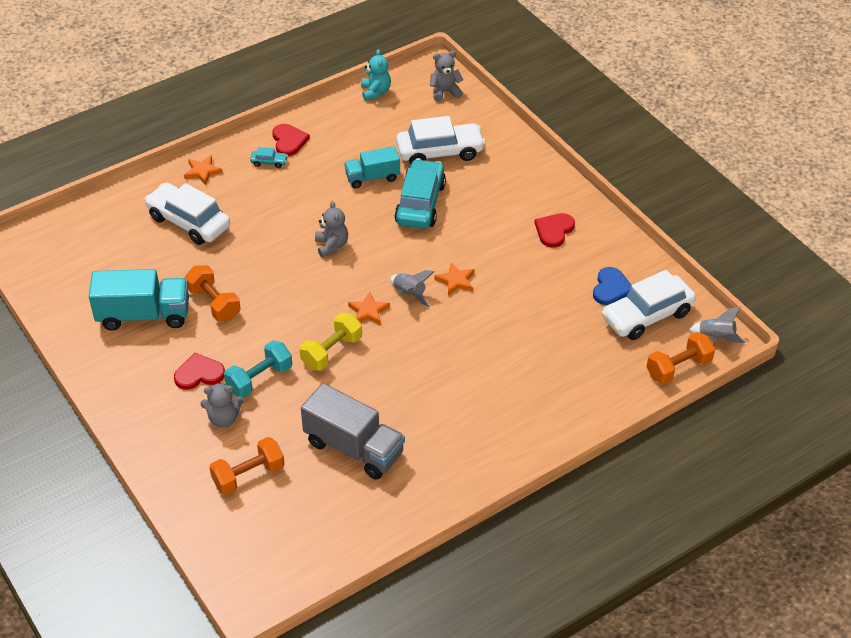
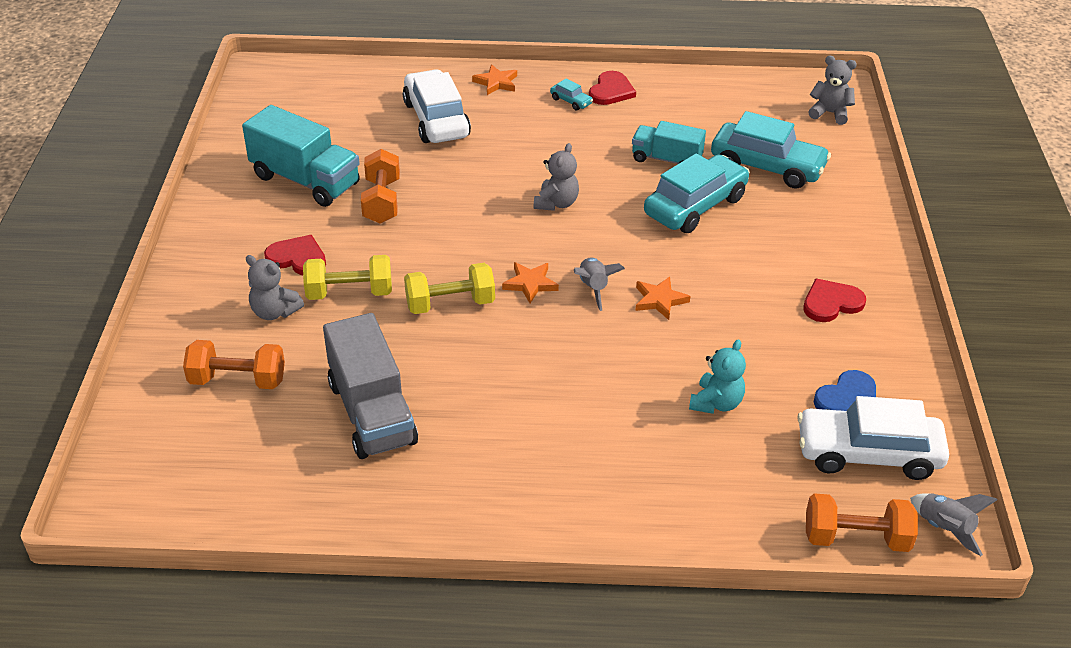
camera: 35 degrees right, 5 degrees down
(259, 379) = (349, 293): turquoise dumbbell -> yellow dumbbell
(375, 92) = (749, 84): turquoise teddy bear -> turquoise teddy bear (716, 403)
(440, 152) = (767, 166): white car -> turquoise car

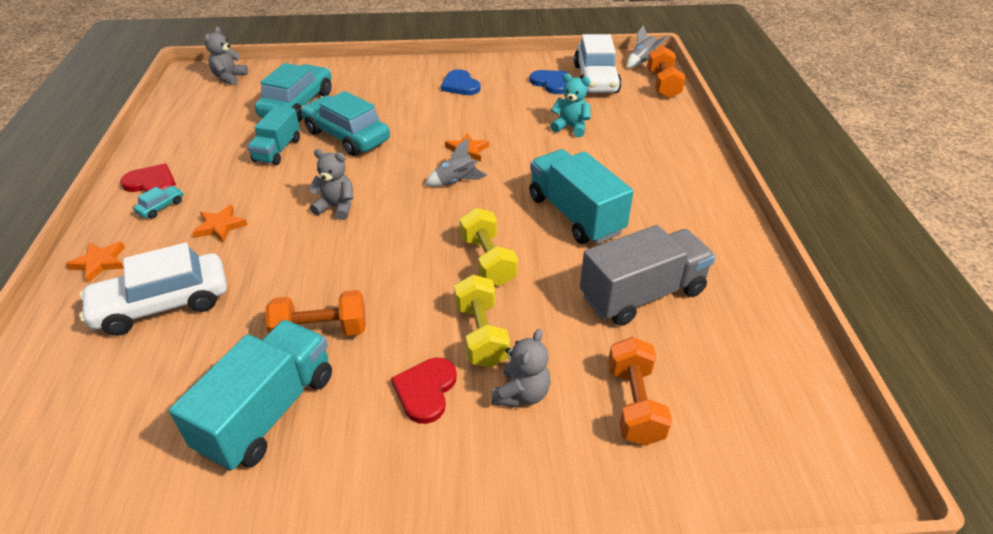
camera: 95 degrees left, 0 degrees up
(516, 380) = (575, 215): none -> turquoise truck
(530, 284) = (454, 215): orange star -> orange star (220, 226)
(831, 303) = (460, 85): red heart -> blue heart

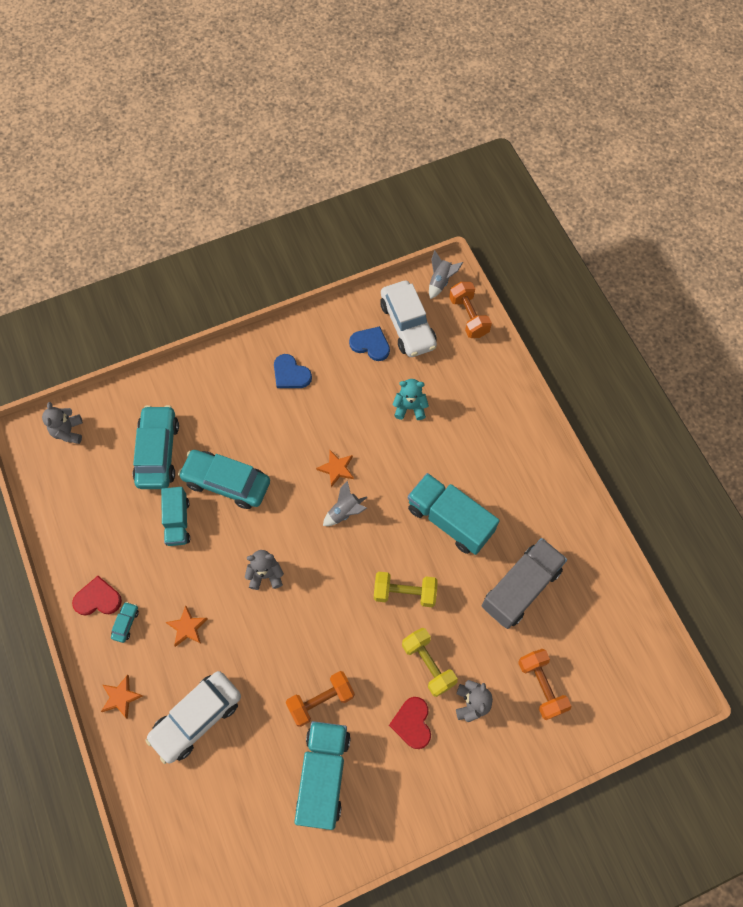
camera: 20 degrees left, 25 degrees up
(487, 261) = (405, 593): yellow dumbbell -> yellow dumbbell turned 45 degrees counterclockwise

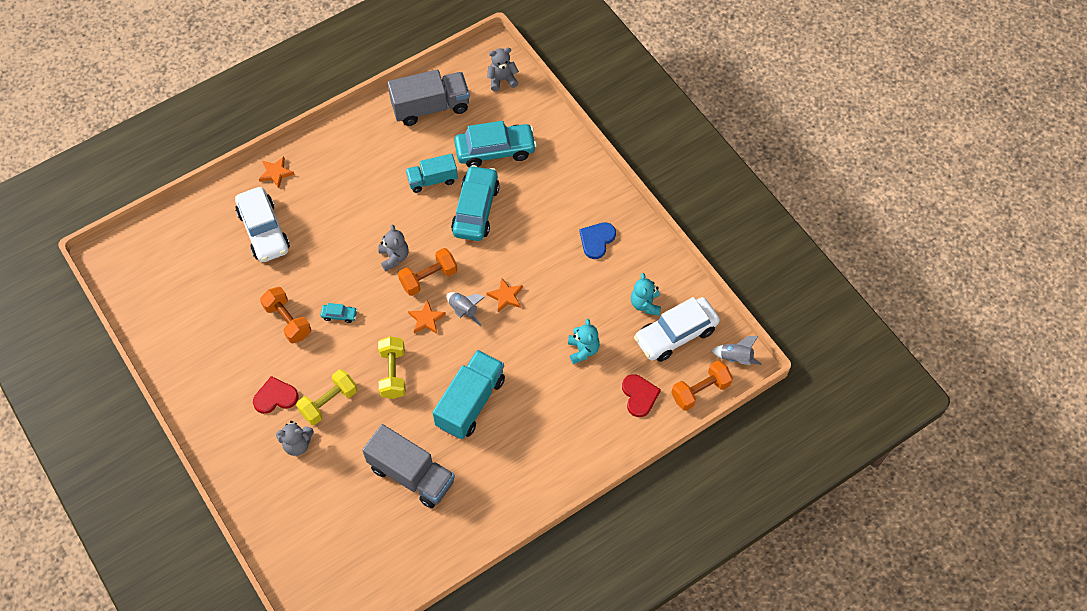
camera: 80 degrees right, 5 degrees down
(81, 511) = (430, 107): none -> grey truck
(98, 598) = (355, 137): red heart -> red heart (639, 396)
(126, 623) = (337, 162): turquoise car -> turquoise car (339, 315)
(187, 627) = (339, 207): orange star -> orange star (426, 319)
(197, 718) = (264, 231): white car -> white car turned 150 degrees counterclockwise
(323, 776) = (225, 334): turquoise truck -> none
(370, 344) = (645, 304): blue heart -> turquoise teddy bear
(541, 686) = (319, 503): orange dumbbell -> orange dumbbell (428, 278)

